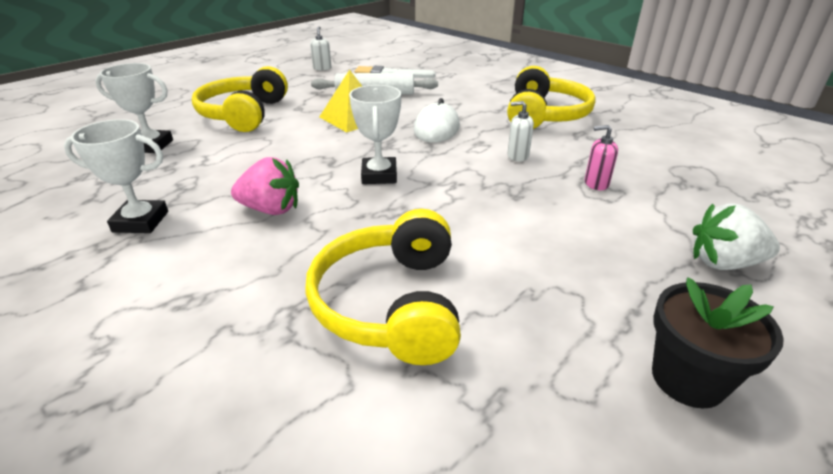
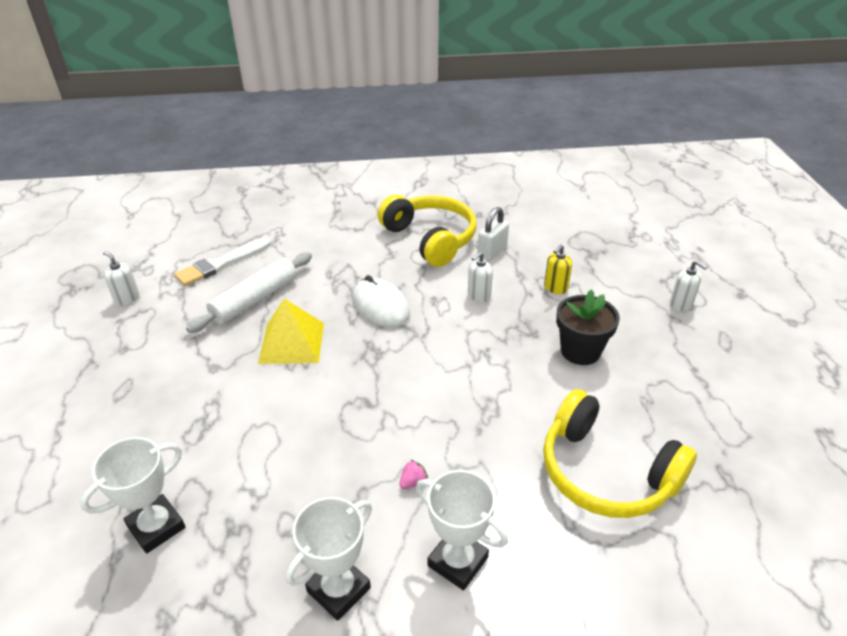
camera: 50 degrees left, 5 degrees up
(244, 114) = (171, 415): yellow headphones -> none
(271, 209) = (413, 482): pink strawberry -> pink strawberry, size x0.43
(379, 175) = (426, 385): white trophy -> white trophy (457, 561)
(581, 141) = (492, 252): none -> white padlock
(596, 184) = (555, 288): pink soap dispenser -> yellow soap dispenser
(687, 379) = (756, 390): black flower pot -> black flower pot (580, 351)
(723, 263) = (681, 304): white strawberry -> white soap dispenser

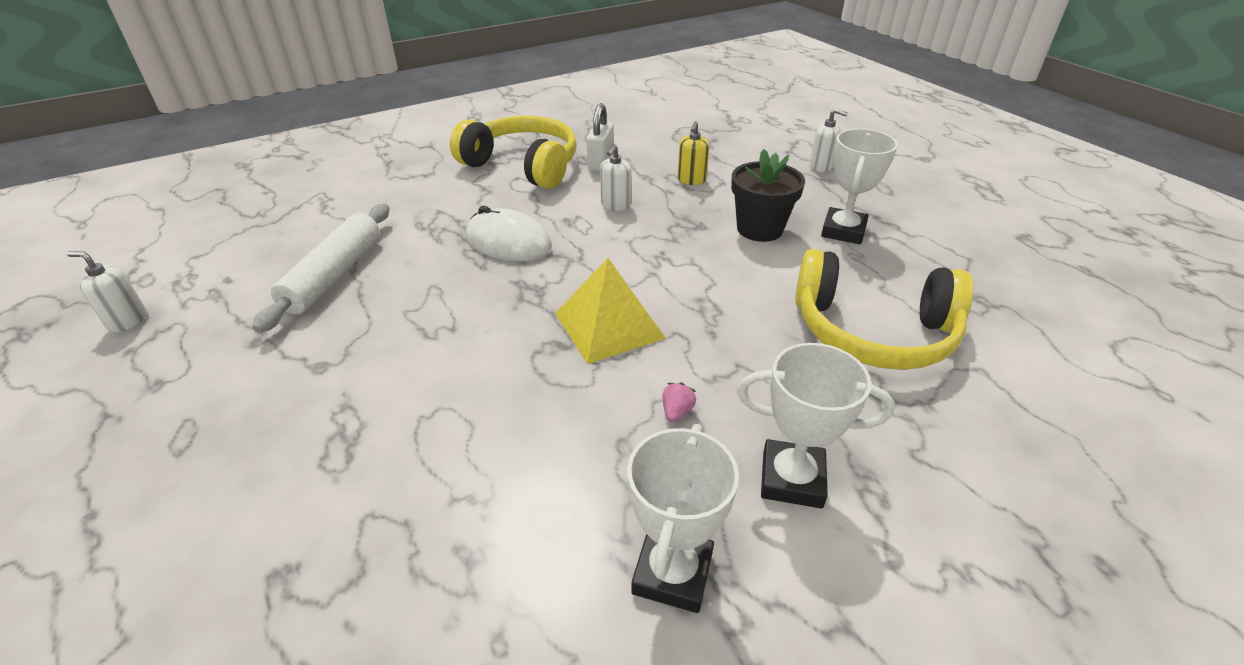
camera: 25 degrees left, 0 degrees up
(156, 527) = (347, 602): white trophy -> white trophy (843, 231)
(221, 264) = (260, 247): white brush -> none
(292, 342) = (417, 308): yellow pyramid -> yellow pyramid (609, 325)

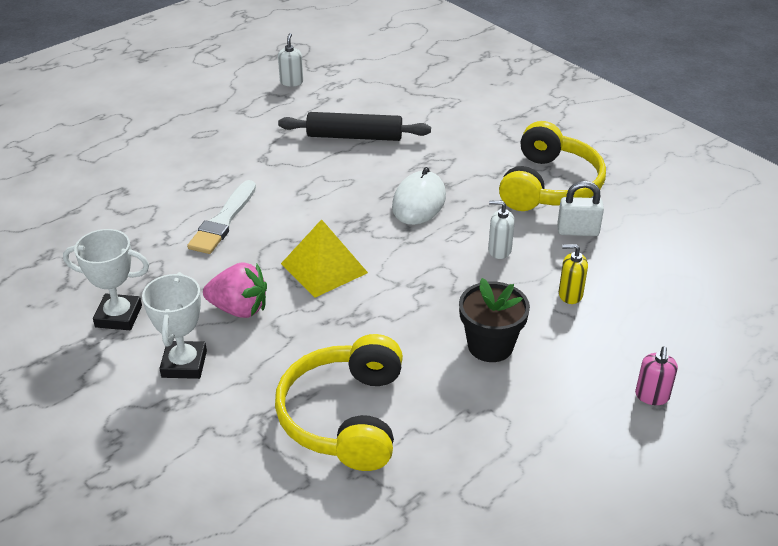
camera: 80 degrees right, 0 degrees up
(334, 274) = (354, 136): white rolling pin -> black rolling pin
(460, 420) = (223, 221): none -> white brush
(677, 411) = (239, 309): pink strawberry -> pink strawberry, size x2.35
(821, 166) = (652, 396): white soap dispenser -> pink soap dispenser
(843, 231) = (508, 407): white trophy -> none

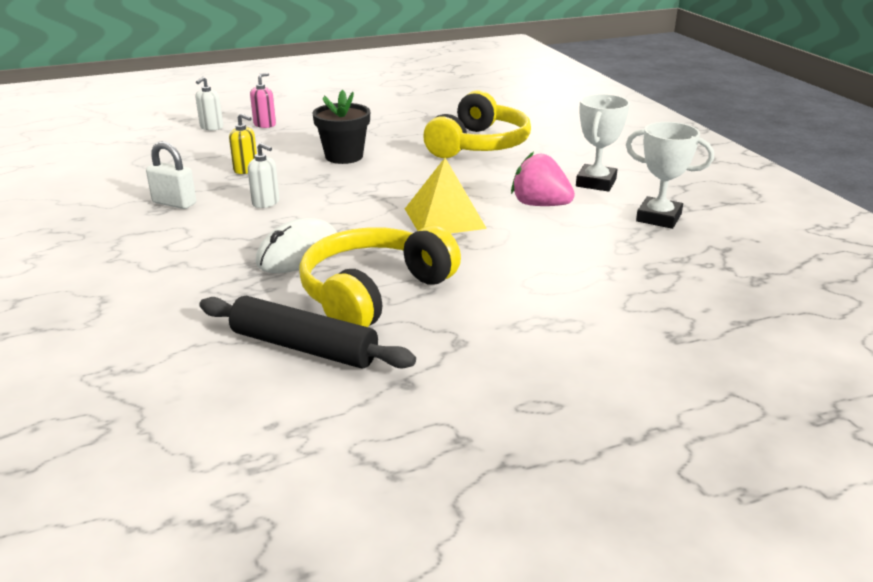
camera: 160 degrees left, 10 degrees down
(223, 221) = (538, 275): white brush -> none
(291, 82) = (330, 491): white soap dispenser -> white soap dispenser (211, 127)
(549, 186) = (139, 241): yellow headphones -> yellow headphones (373, 293)

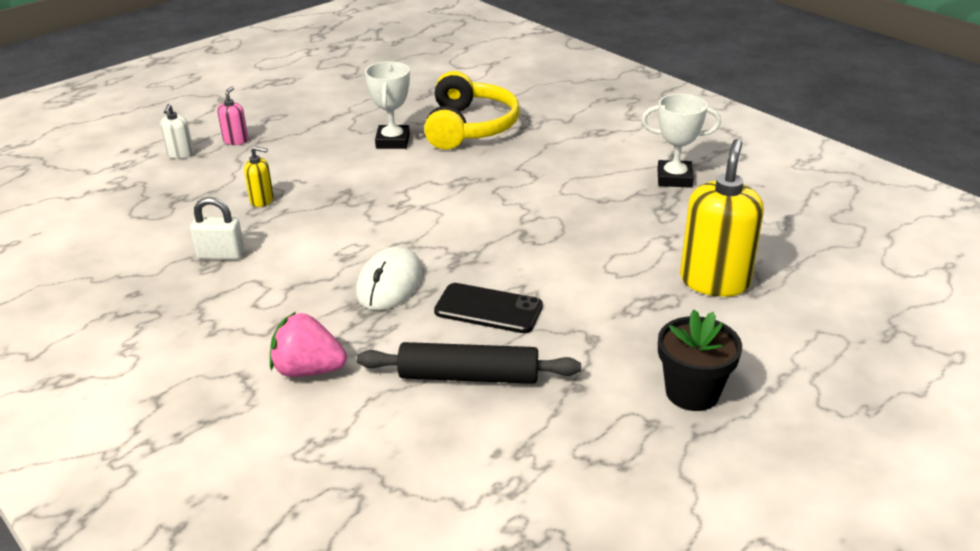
camera: 20 degrees left, 5 degrees up
(266, 203) = (314, 235): white soap dispenser -> none
(344, 156) = (349, 165): black flower pot -> black flower pot (692, 392)
(373, 293) = (488, 309): yellow headphones -> black phone
(444, 218) = (495, 217): yellow pyramid -> none
(540, 205) = (568, 185): pink strawberry -> pink strawberry (308, 370)
(596, 183) = (600, 151): white trophy -> white trophy (392, 141)
(637, 317) = (714, 281): none -> yellow soap dispenser

